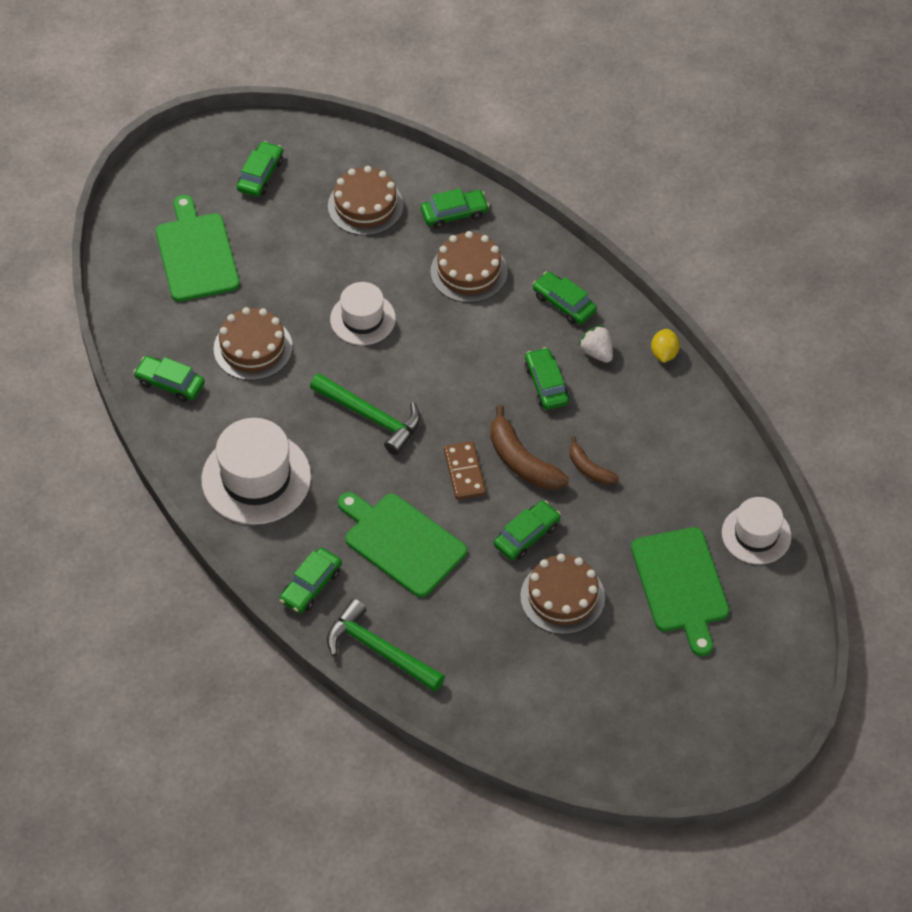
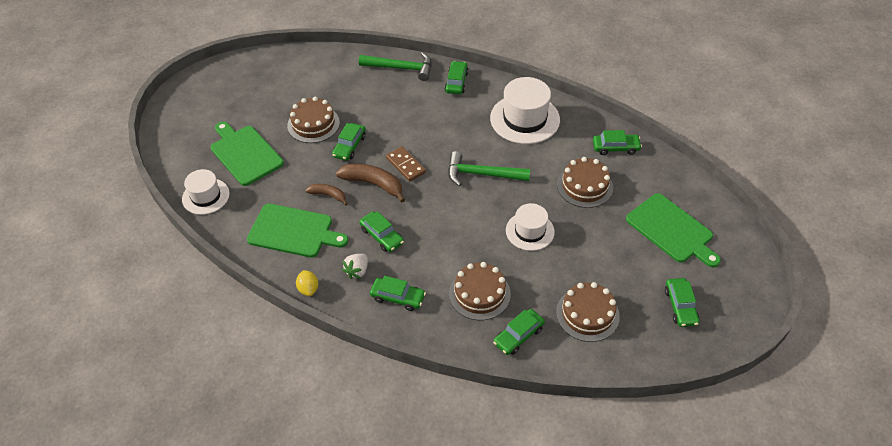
camera: 155 degrees right, 5 degrees down
(401, 542) = (420, 118): green cutting board -> green cutting board (294, 231)
(597, 352) = (357, 271): white strawberry -> white strawberry turned 90 degrees clockwise

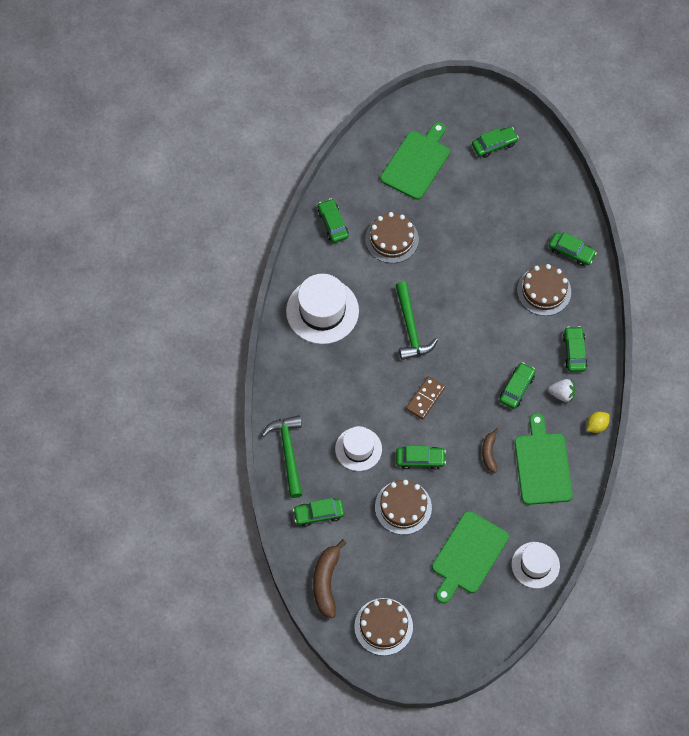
camera: 110 degrees left, 15 degrees up
(373, 184) = (460, 418): brown banana -> brown banana (326, 582)
(456, 82) = (290, 390): green car -> green car (319, 514)
(530, 231) = (462, 270): white hat -> white hat (358, 449)
(587, 314) = (530, 208): brown cake -> brown cake (383, 626)

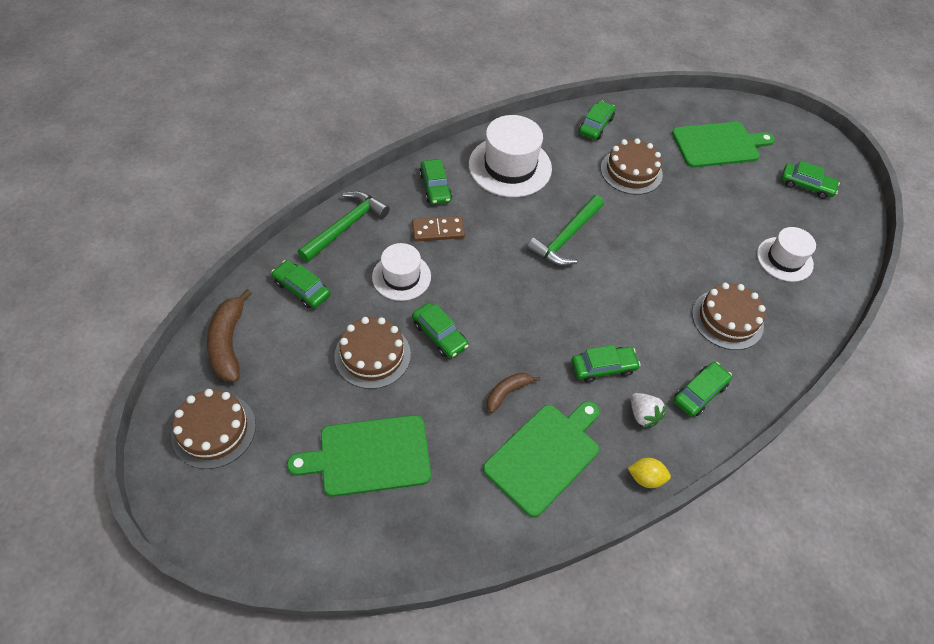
camera: 45 degrees right, 10 degrees down
(326, 582) = (229, 343): brown banana -> brown banana turned 60 degrees counterclockwise
(425, 398) = (508, 296): brown domino -> brown domino (438, 230)
(535, 565) = (417, 538): white hat -> white hat (784, 259)
(571, 252) = (793, 314): green car -> green car (435, 187)

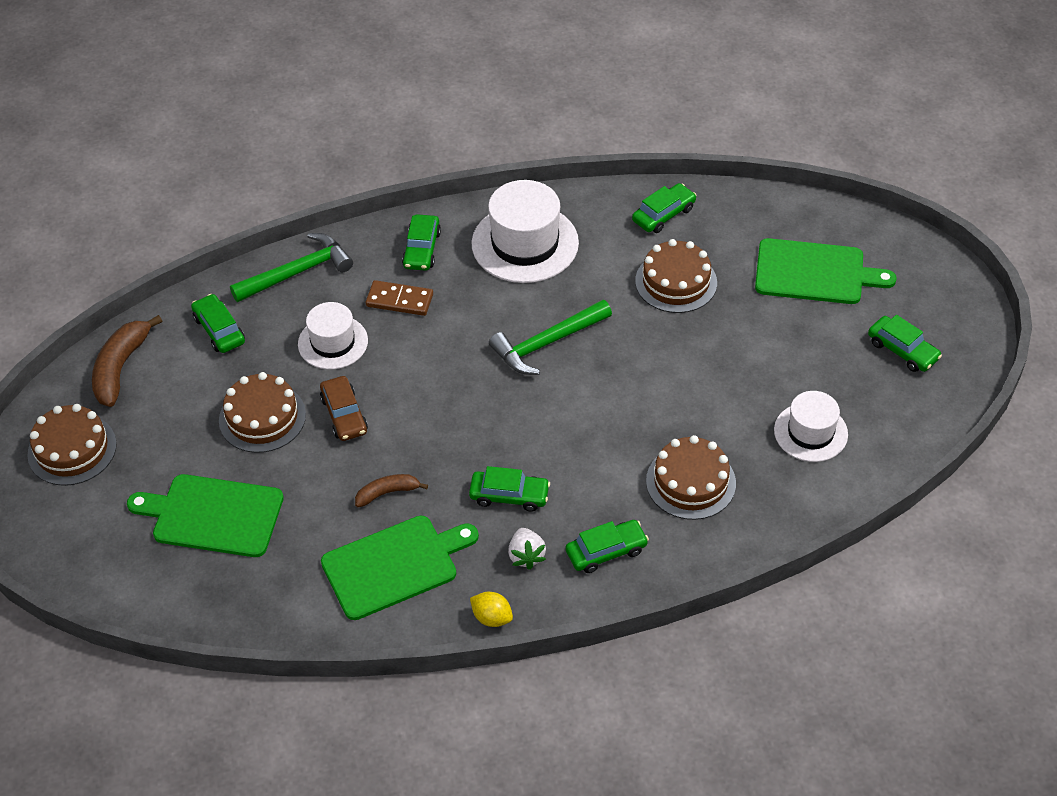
camera: 25 degrees right, 5 degrees down
(439, 335) = (344, 415): green car -> brown car

